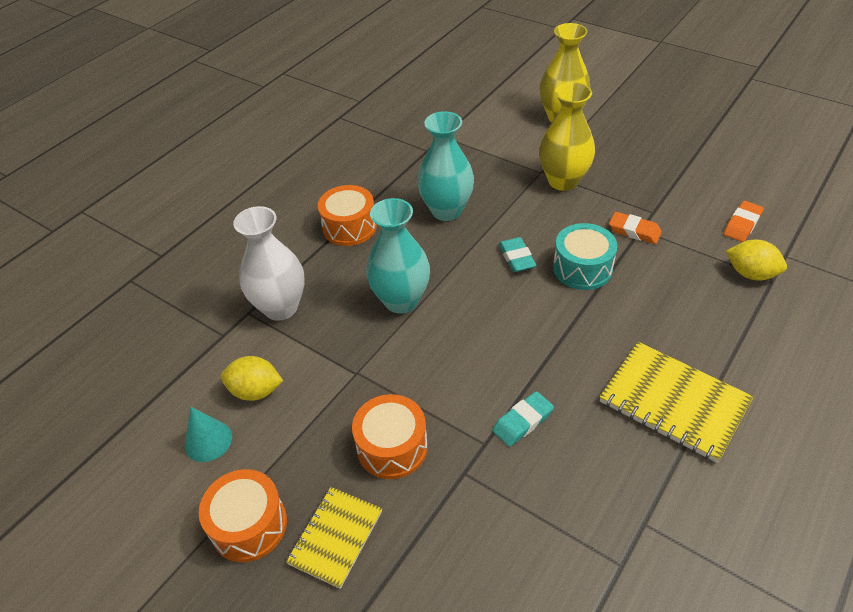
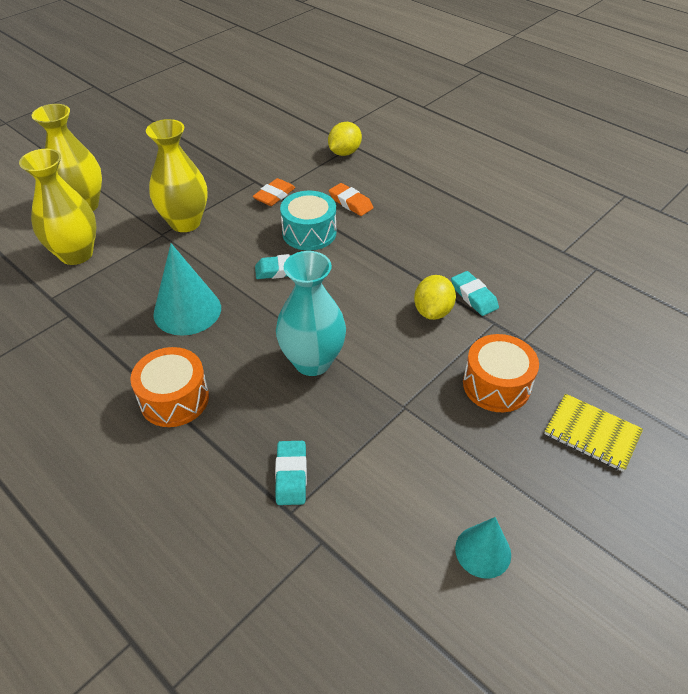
camera: 85 degrees left, 0 degrees up
(249, 525) = (585, 506): orange drum -> none
(256, 391) = (417, 502): yellow lemon -> yellow lemon (433, 311)
(280, 307) = (291, 475): white vase -> turquoise eraser
(446, 210) = (187, 310): turquoise vase -> turquoise cone
(497, 133) = (76, 254): none -> yellow vase
(673, 402) = (462, 215): yellow notebook -> none
(742, 224) = (290, 143): orange eraser -> orange eraser (350, 203)

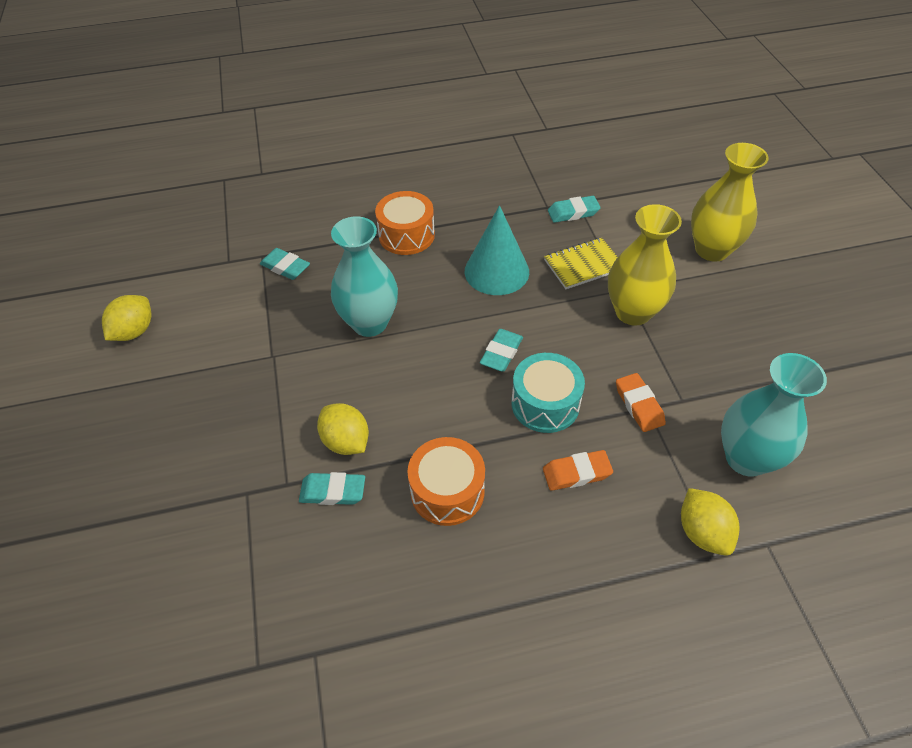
camera: 125 degrees right, 5 degrees up
(70, 294) = (573, 212): none -> turquoise eraser
(76, 254) = (629, 228): yellow vase -> none
(280, 150) = (746, 458): none -> turquoise vase
(483, 551) = (134, 331): turquoise cone -> yellow lemon
(496, 385) = (227, 431): orange drum -> orange drum (447, 491)
(592, 433) = (120, 464): yellow notebook -> yellow notebook (583, 265)

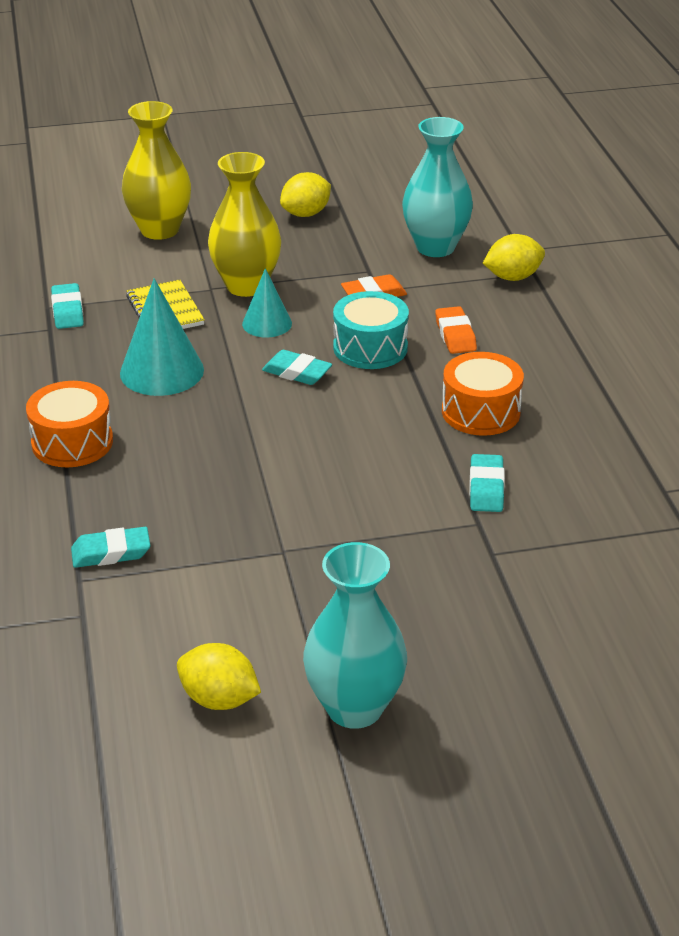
camera: 90 degrees left, 15 degrees down
(285, 267) = (111, 553): turquoise eraser -> turquoise eraser turned 45 degrees clockwise
(346, 441) = (419, 481): yellow lemon -> yellow lemon (306, 214)
(369, 323) = (235, 470): turquoise vase -> turquoise vase (354, 707)
(574, 329) = (267, 323): none -> turquoise cone

